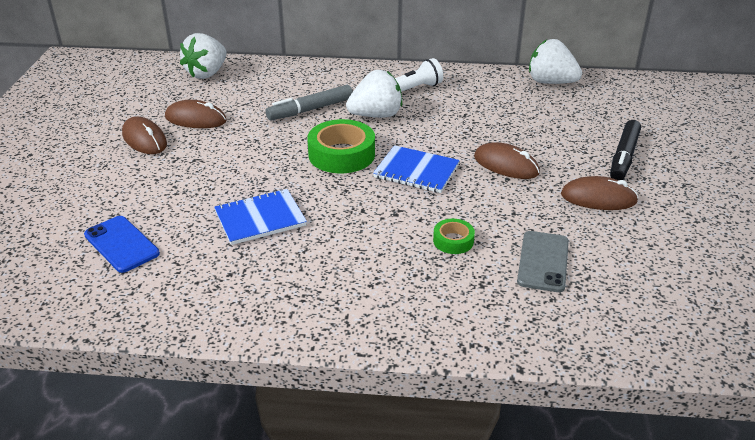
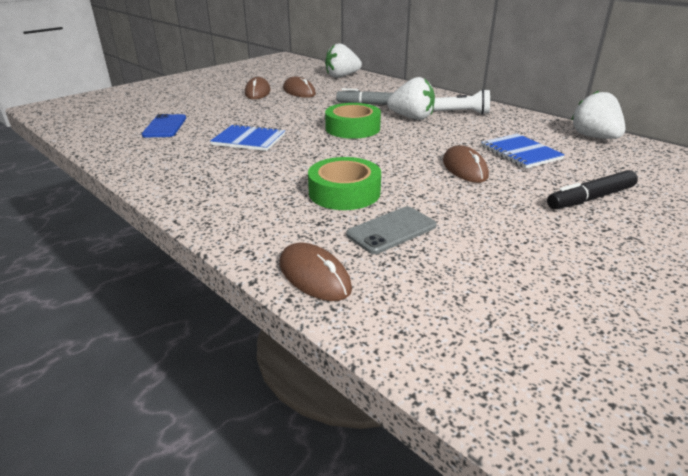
camera: 40 degrees right, 5 degrees down
(416, 171) = (387, 150): blue notebook -> blue notebook (520, 153)
(453, 241) = (344, 192): green tape -> green tape, size x1.91
(598, 198) = (515, 213): brown mouse -> brown mouse (314, 276)

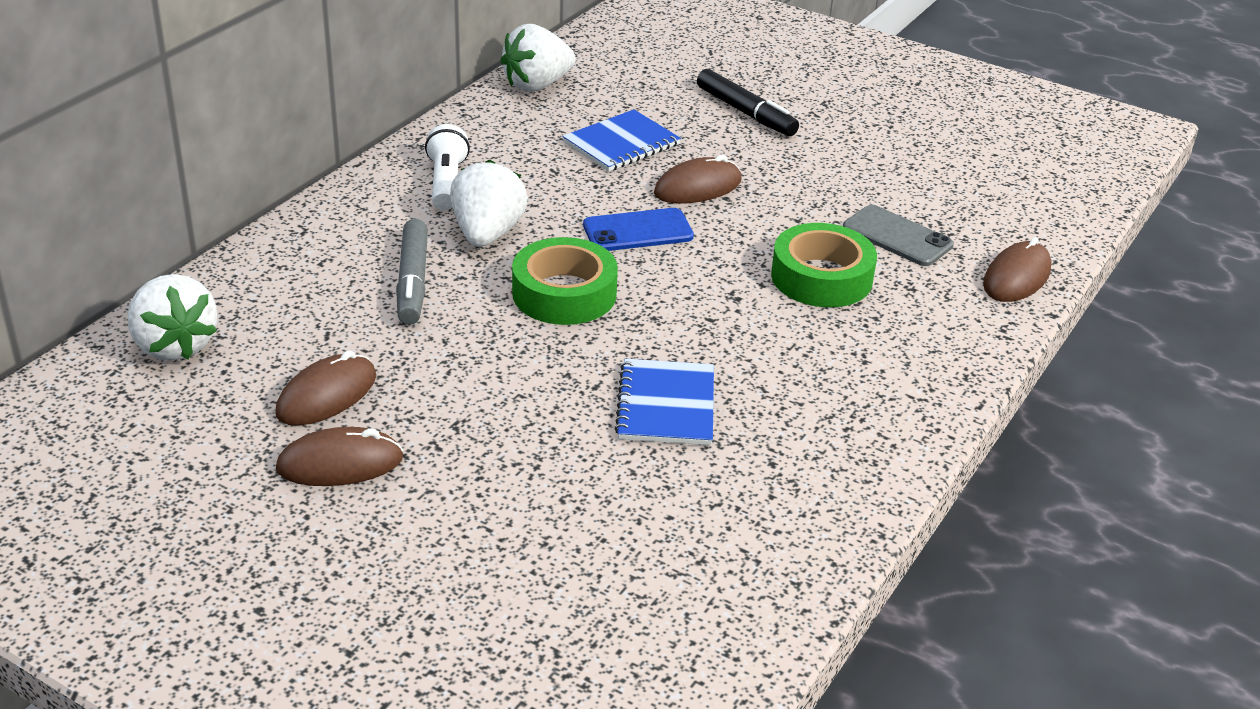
camera: 105 degrees left, 5 degrees up
(165, 126) = (633, 548): blue phone -> blue phone (638, 231)

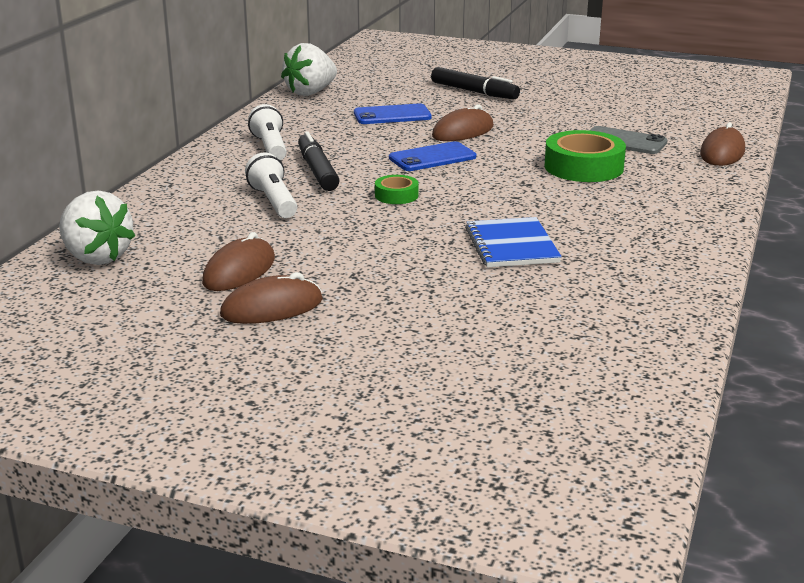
camera: 10 degrees left, 10 degrees down
(412, 282) = (273, 202): grey marker -> white flashlight
(487, 234) = (317, 171): white strawberry -> black marker
(564, 293) = (396, 195): green tape -> green tape, size x0.52
(621, 143) = (392, 115): blue notebook -> blue phone

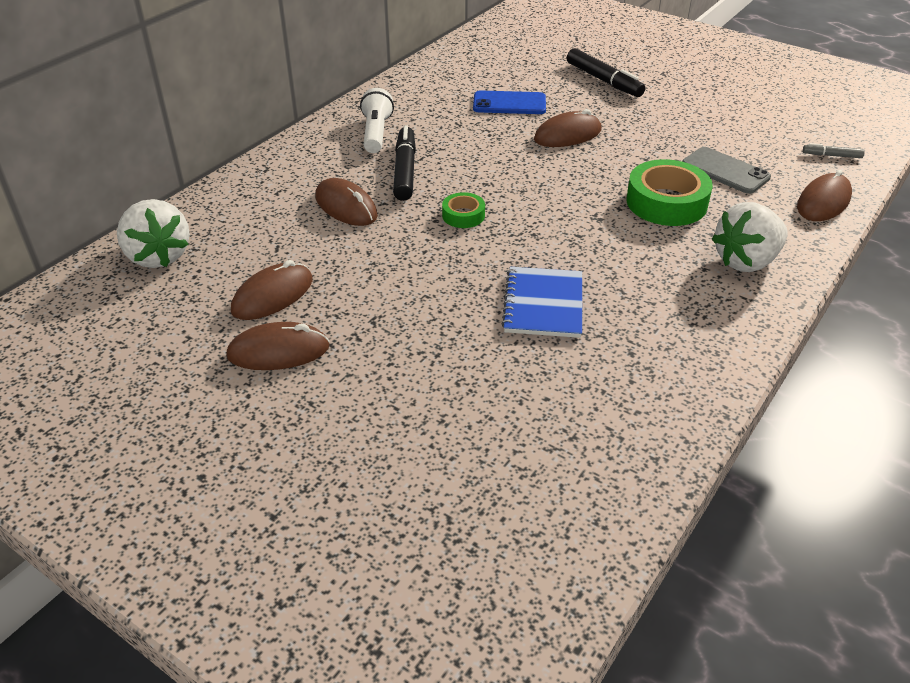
camera: 15 degrees right, 15 degrees up
(273, 202) = (346, 207): white flashlight -> brown mouse
(311, 92) = (447, 63): white strawberry -> white strawberry (746, 261)
(432, 158) = (521, 168): blue phone -> none
(712, 122) = (831, 155): none -> grey marker

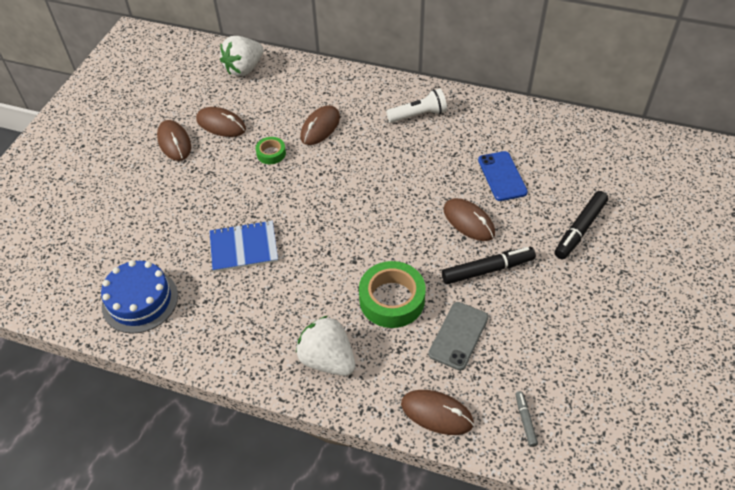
camera: 75 degrees right, 10 degrees up
(405, 170) = (375, 143): black marker -> black marker (487, 270)
(463, 215) = (331, 186): green tape -> green tape (271, 153)
(613, 423) = (140, 301): none -> blue cake

